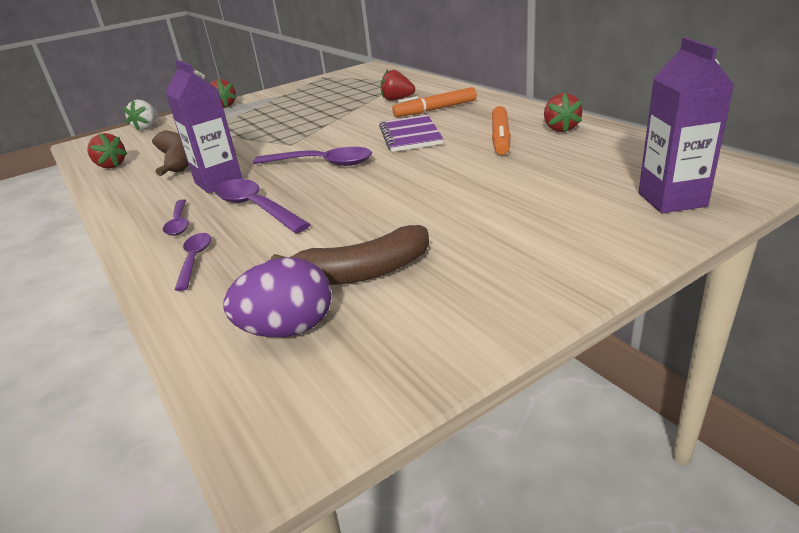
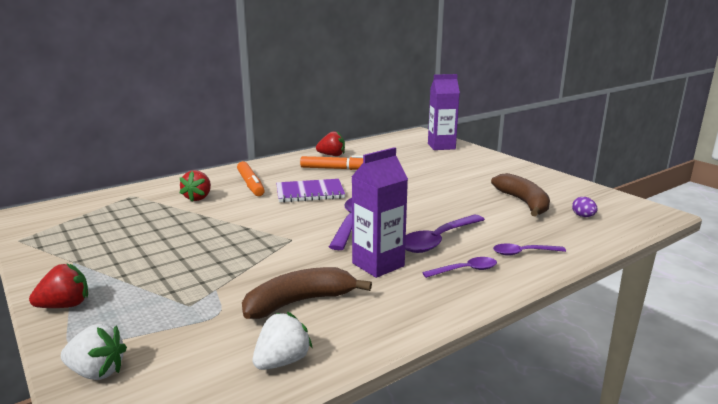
camera: 95 degrees left, 10 degrees down
(111, 165) = (282, 361): red strawberry -> white strawberry
(288, 329) = (583, 216): purple egg -> purple egg, size x0.50

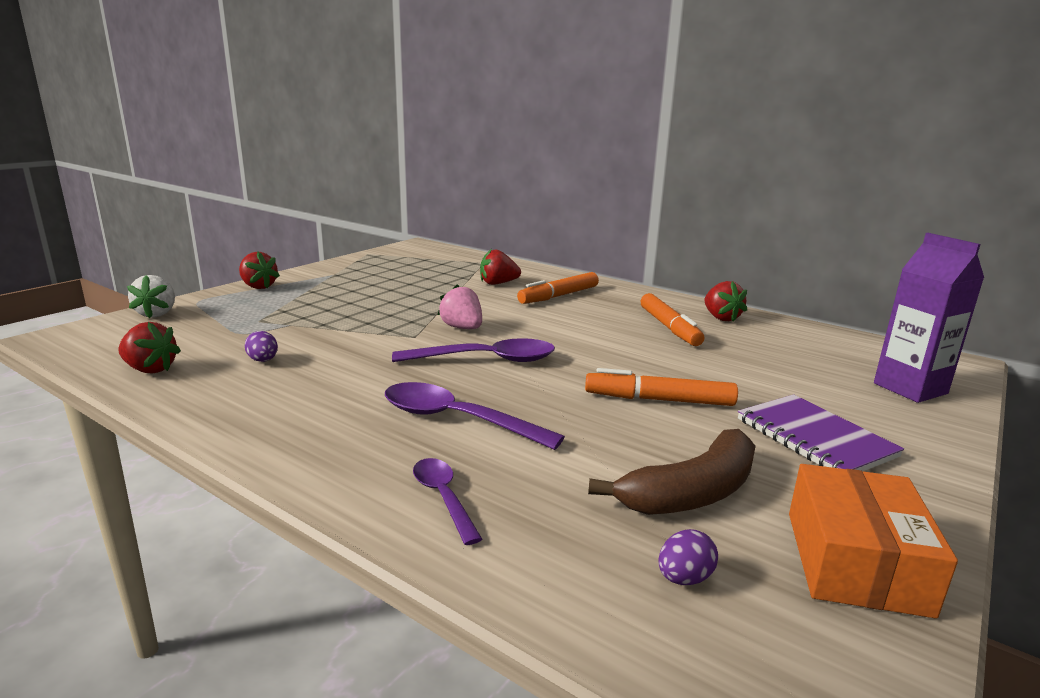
camera: 70 degrees right, 0 degrees up
(282, 361) = (150, 369): white strawberry -> red strawberry
(289, 222) = (462, 328): none -> pink strawberry
(300, 302) = (263, 360): brown banana -> purple egg
(310, 193) = (562, 325): purple notebook -> purple notebook (814, 438)
(378, 265) = (362, 388): purple carton -> none
(433, 190) = (659, 400): none -> orange marker
(465, 270) = (361, 447): purple spoon -> none
(570, 189) = (855, 561): none -> orange box

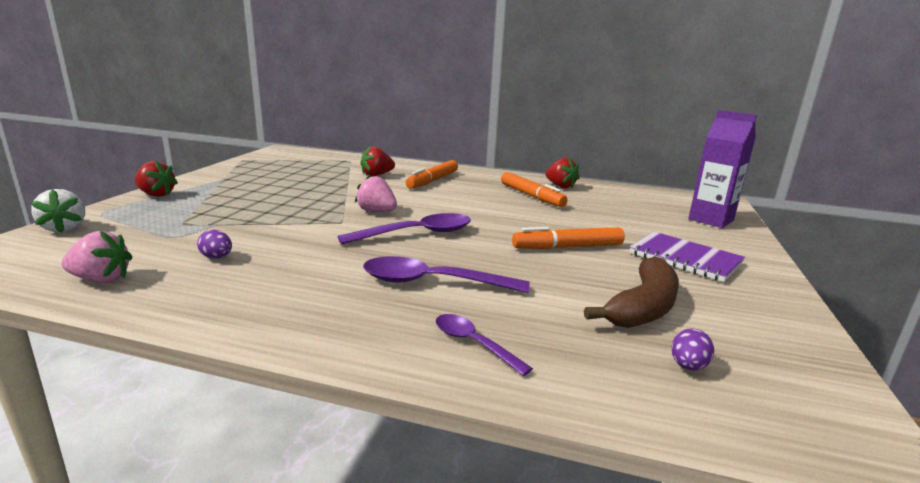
camera: 20 degrees left, 0 degrees up
(150, 369) = (101, 279): red strawberry -> pink strawberry
(855, 561) = (773, 333): orange box -> none

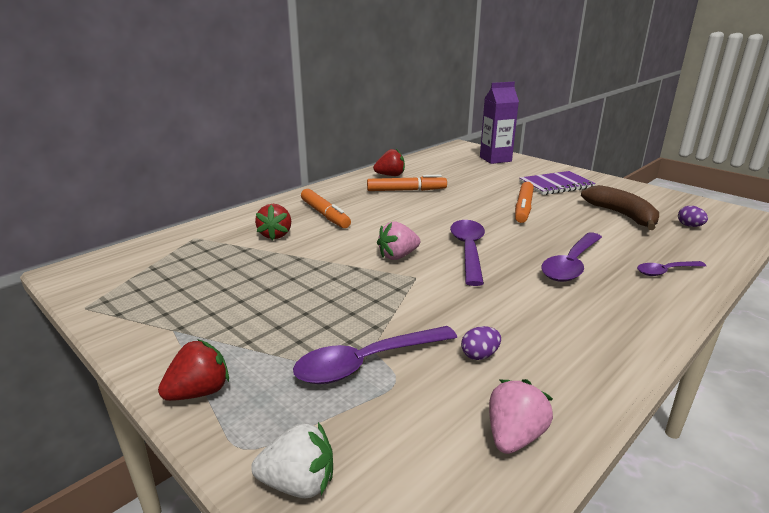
camera: 60 degrees left, 5 degrees up
(196, 225) = (366, 363): none -> purple spoon

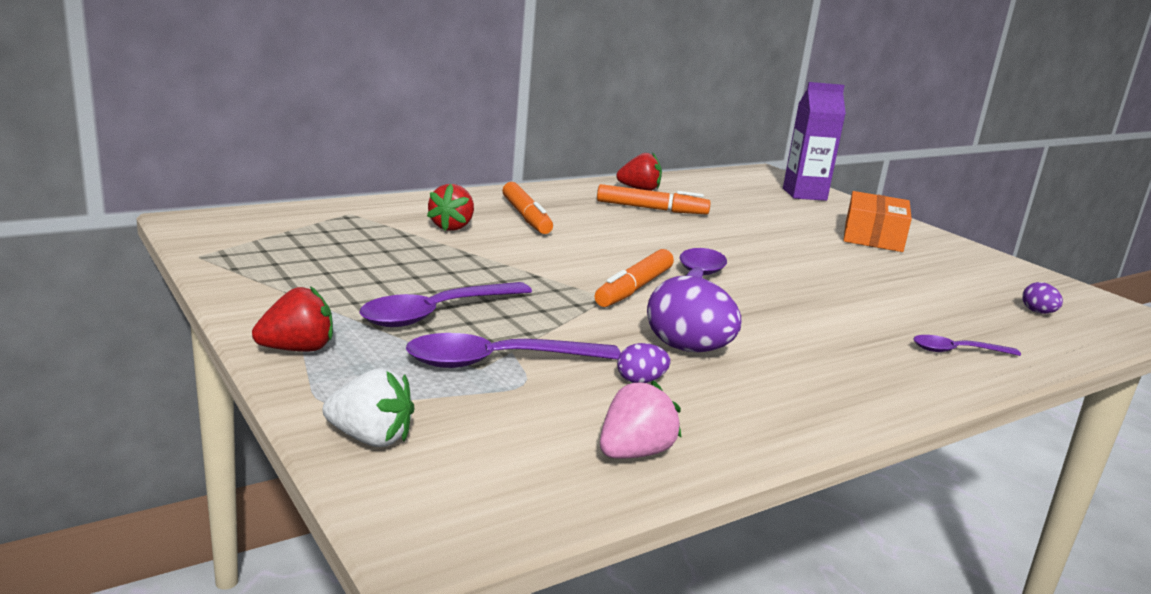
camera: 10 degrees right, 5 degrees down
(398, 256) = (597, 273): pink strawberry -> none
(495, 314) = (688, 349): none -> purple egg
(523, 208) = (805, 254): orange marker -> orange marker (634, 288)
(556, 185) = (873, 237): purple notebook -> orange box
(571, 264) = (826, 321): purple spoon -> purple spoon (436, 313)
(622, 215) = (944, 284): brown banana -> none

